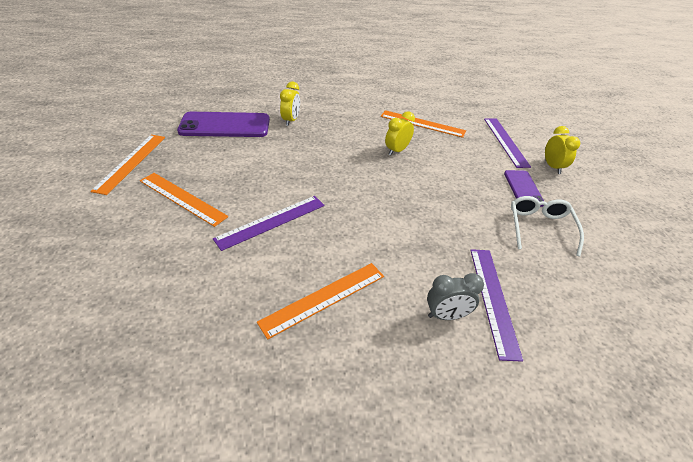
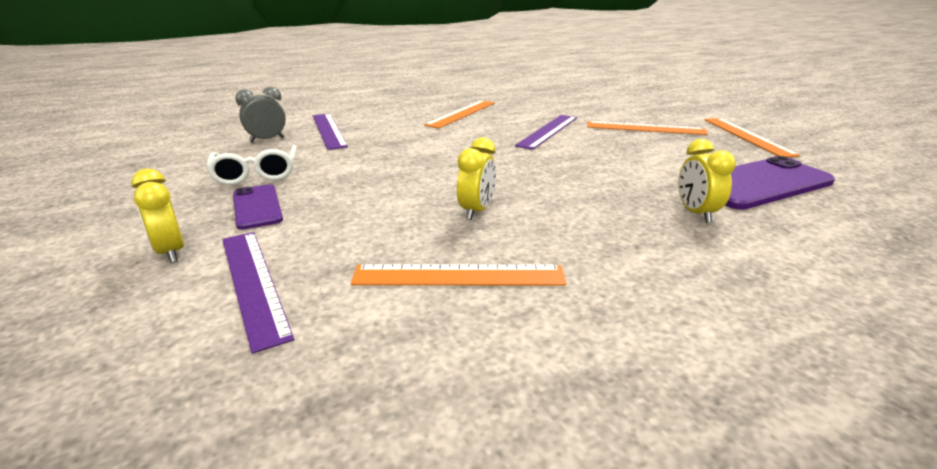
camera: 160 degrees right, 15 degrees down
(446, 315) = (368, 121): grey clock -> grey clock (267, 140)

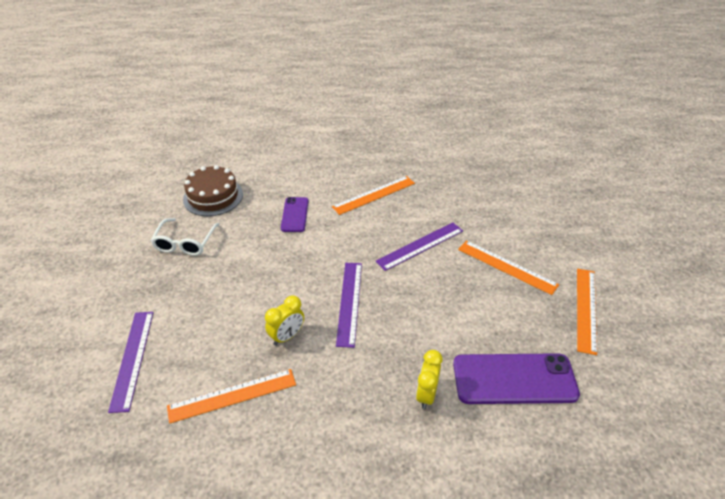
camera: 25 degrees right, 15 degrees up
(171, 252) = (107, 314): yellow clock -> none
(257, 207) = (167, 284): purple phone -> purple phone (295, 214)
(267, 140) = (213, 197): grey clock -> brown cake
(328, 130) = (259, 194): purple ruler -> purple ruler (349, 302)
(458, 276) = (232, 395): orange ruler -> orange ruler turned 45 degrees counterclockwise

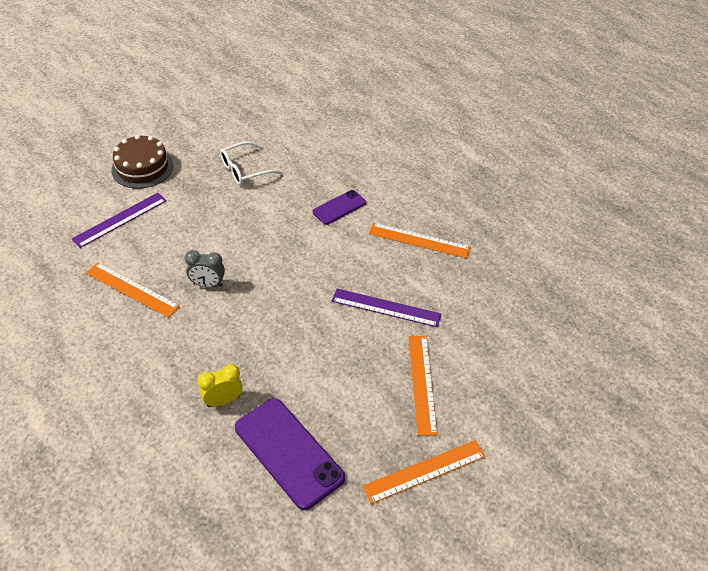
camera: 50 degrees right, 5 degrees up
(213, 197) = (309, 149): brown cake -> brown cake (142, 168)
(287, 336) = (208, 284): yellow clock -> grey clock
(349, 302) = (274, 300): purple ruler -> none

